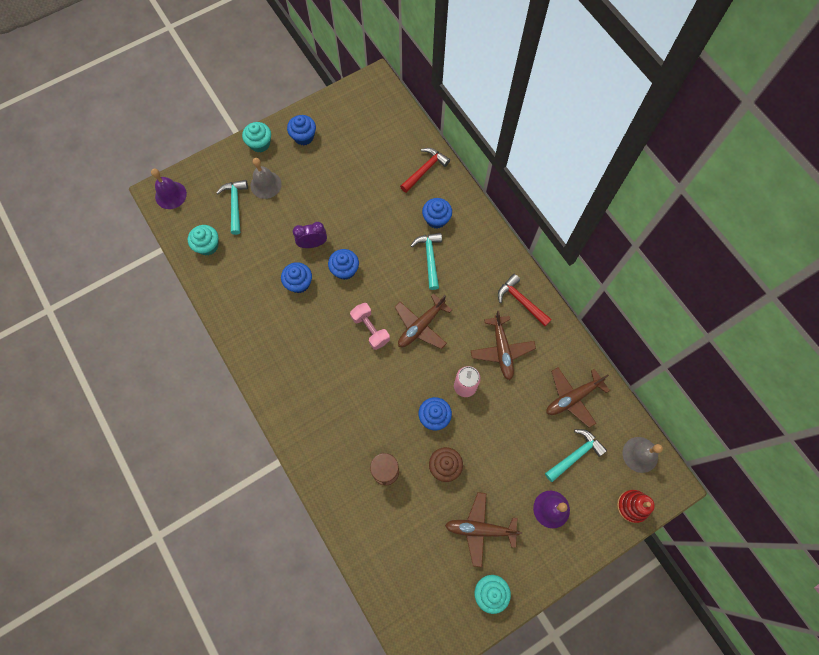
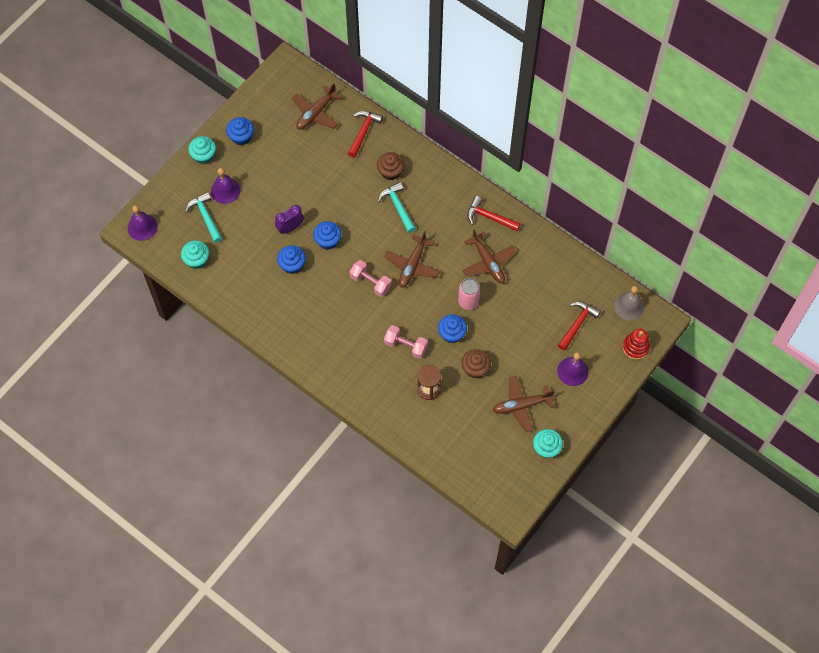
camera: 20 degrees left, 5 degrees down
(266, 184) = (225, 190): grey bell -> purple bell
(380, 412) = (405, 345): none -> pink dumbbell
(436, 219) = (390, 171): blue cupcake -> brown cupcake
(572, 397) = (559, 280): brown plane -> brown plane (315, 113)
(575, 455) = (577, 324): turquoise hammer -> red hammer

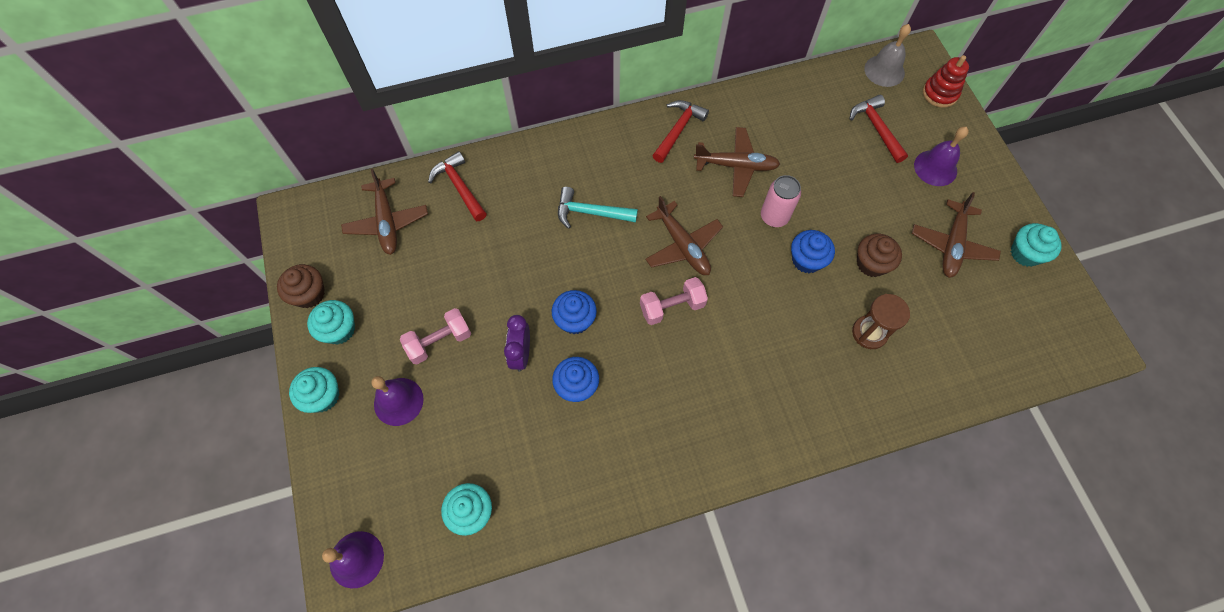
camera: 55 degrees left, 0 degrees up
(205, 217) = (415, 454): turquoise hammer -> none
(241, 137) = (339, 330): blue cupcake -> turquoise cupcake
(390, 171) = (537, 191): brown cupcake -> brown cupcake (309, 294)
(405, 345) = (790, 321): pink dumbbell -> pink dumbbell (439, 341)
(489, 217) = (678, 130): red hammer -> red hammer turned 150 degrees clockwise

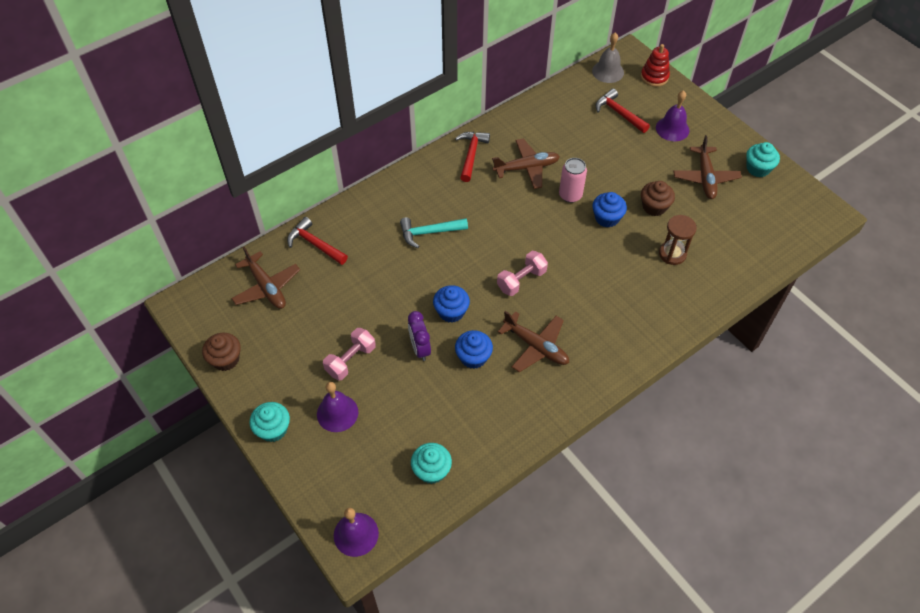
camera: 20 degrees left, 10 degrees down
(339, 330) = (264, 377): turquoise cupcake -> none
(682, 246) = (511, 235): brown plane -> brown plane (536, 346)

